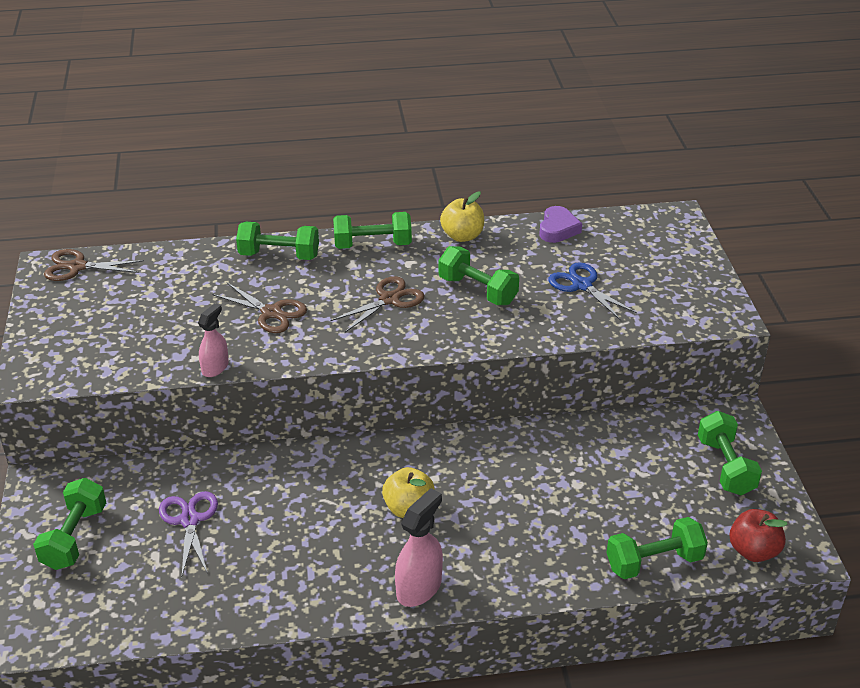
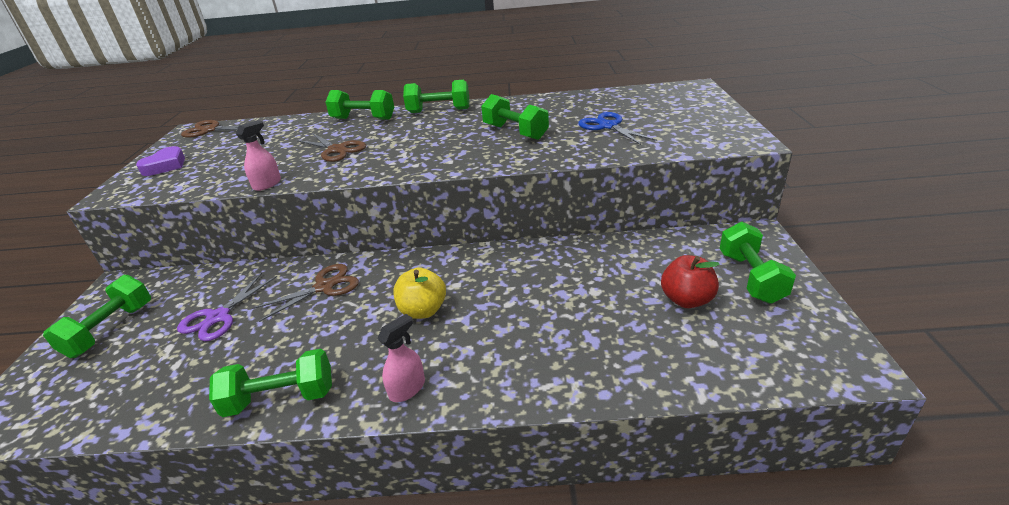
camera: 10 degrees right, 5 degrees down
(189, 520) = (218, 317): purple scissors -> purple scissors turned 150 degrees counterclockwise
(389, 299) = (438, 139): brown scissors -> brown scissors (324, 287)
(419, 588) = (407, 389): pink spray bottle -> pink spray bottle, size x0.66
(462, 236) = (512, 103): yellow apple -> none
(558, 229) = (592, 97): purple heart -> purple heart (165, 166)
(654, 562) = (674, 370): green dumbbell -> green dumbbell (281, 398)
(753, 551) = (793, 361): red apple -> red apple (687, 300)

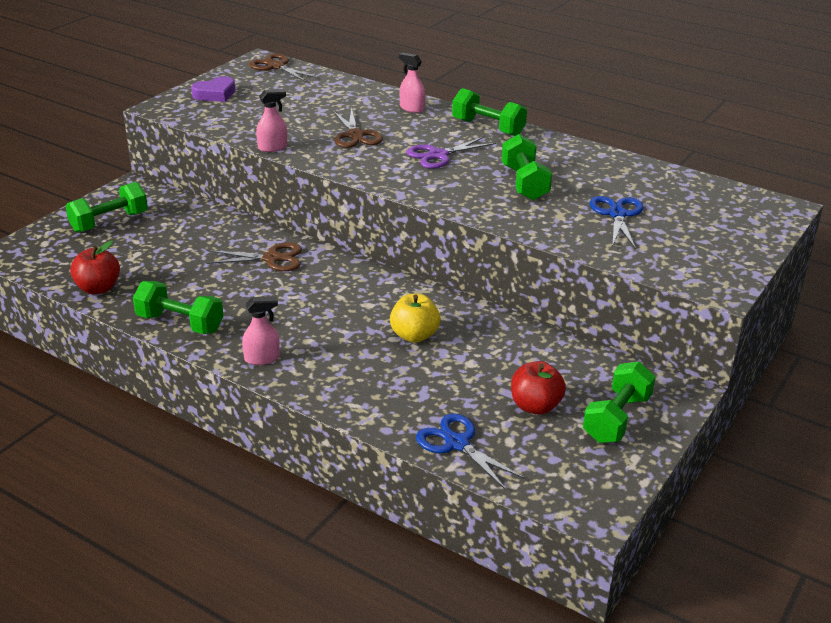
camera: 30 degrees right, 0 degrees up
(144, 409) = (98, 288): none -> red apple
(218, 317) = (182, 246): purple scissors -> purple scissors (438, 155)
(363, 119) = (411, 108): green dumbbell -> pink spray bottle
(423, 310) = (325, 312): yellow apple -> yellow apple (414, 335)
(676, 370) = (457, 443): none -> blue scissors

